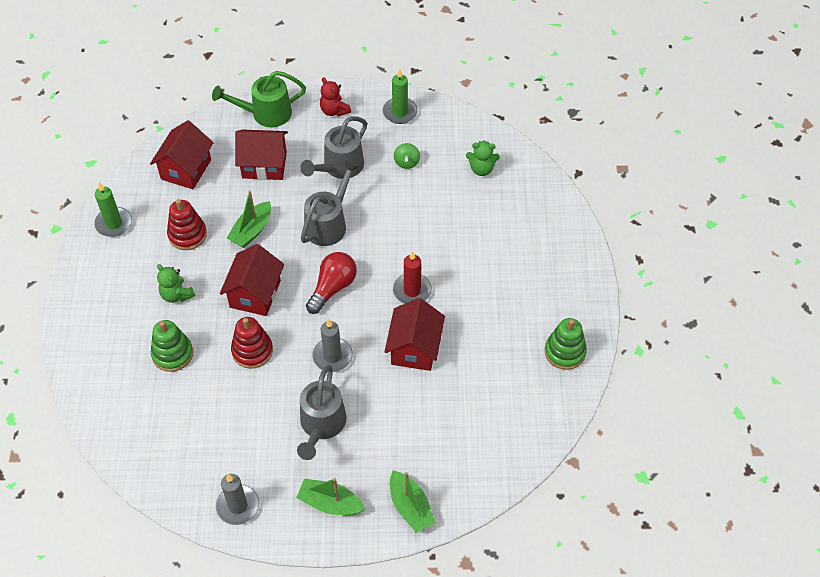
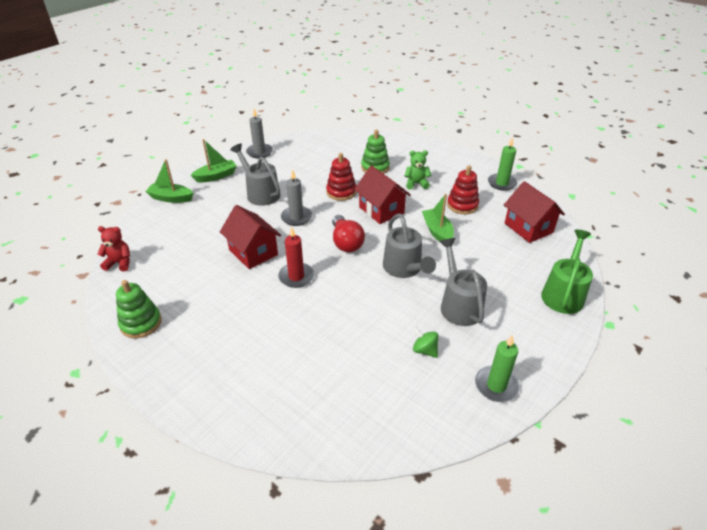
camera: 130 degrees right, 15 degrees down
(264, 165) = (499, 265): red house -> none
(334, 111) = (535, 338): red teddy bear -> red teddy bear (119, 263)
(481, 169) = (363, 401): green teddy bear -> none

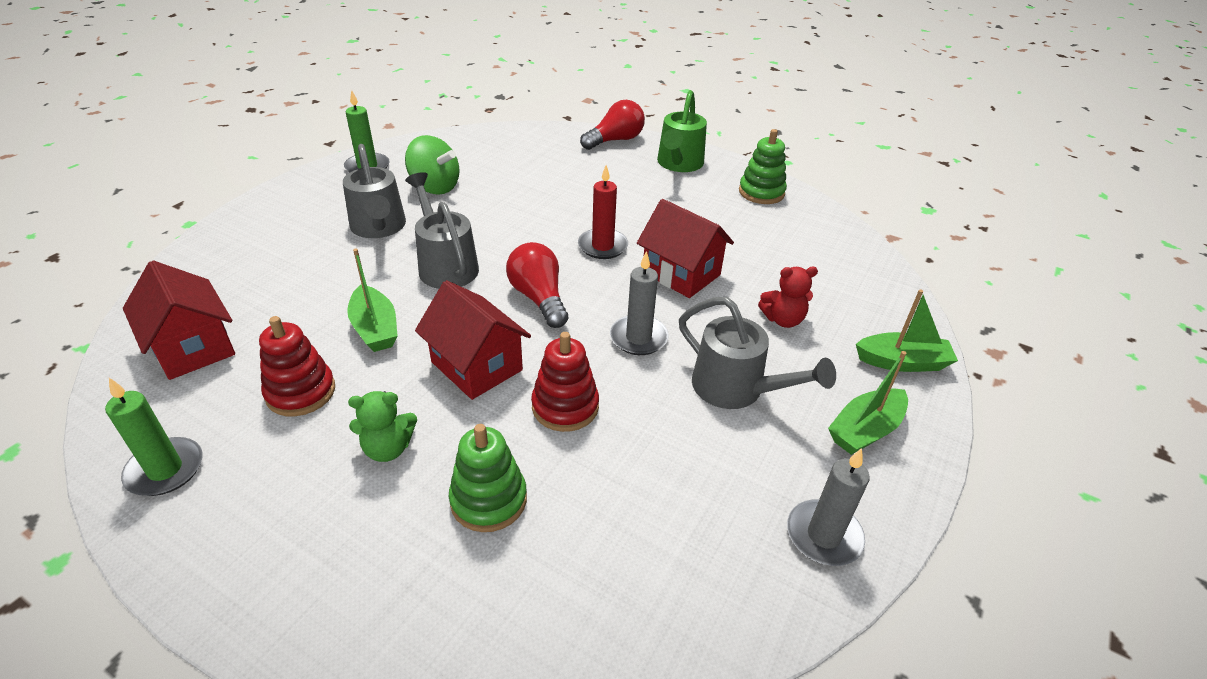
camera: 170 degrees right, 0 degrees up
(119, 263) = (859, 248): red teddy bear -> red teddy bear (783, 320)
(235, 418) = (615, 140): none -> red light bulb
(424, 350) = (435, 187): green spinning top -> green spinning top, size x1.77
(563, 293) = (221, 248): green watering can -> green watering can (678, 164)

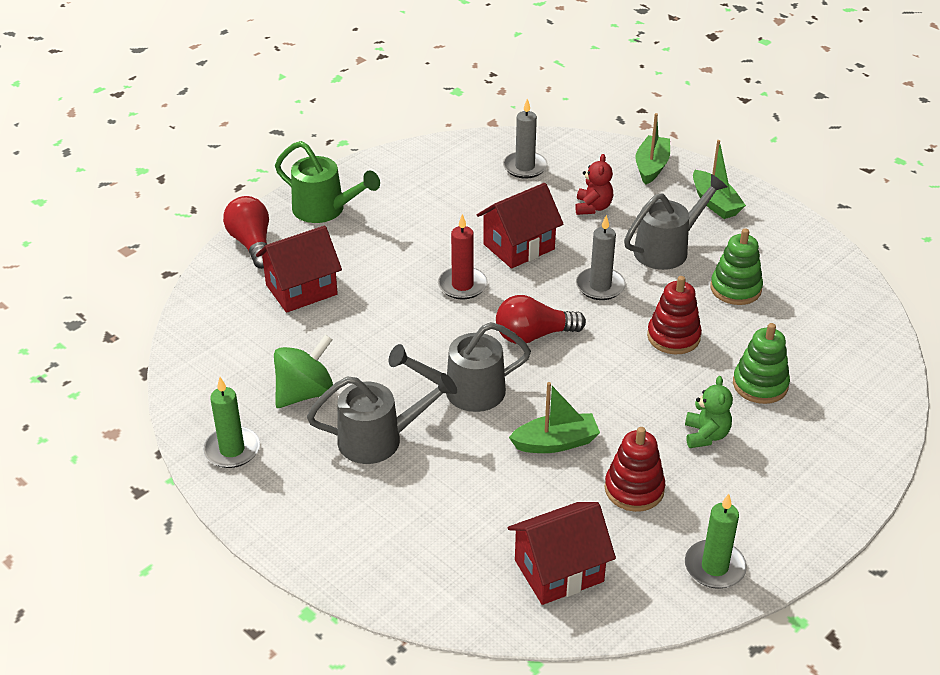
camera: 75 degrees left, 0 degrees up
(477, 366) = (618, 381): red house -> red house (301, 289)
(761, 192) = (400, 171): green stacking toy -> green stacking toy (735, 289)
(823, 535) = (798, 244): grey candle -> grey candle (525, 167)

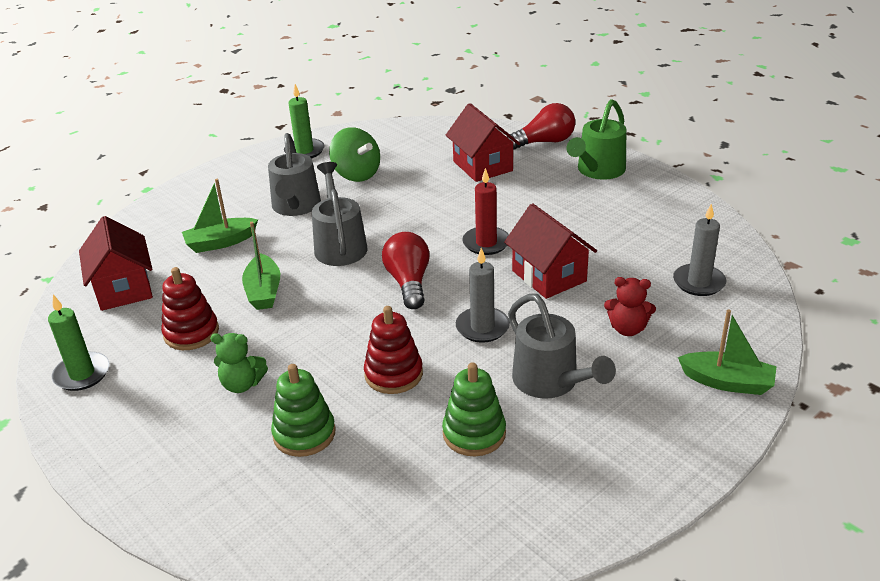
camera: 95 degrees right, 5 degrees down
(715, 203) = (655, 434): green boat -> green boat (220, 242)

